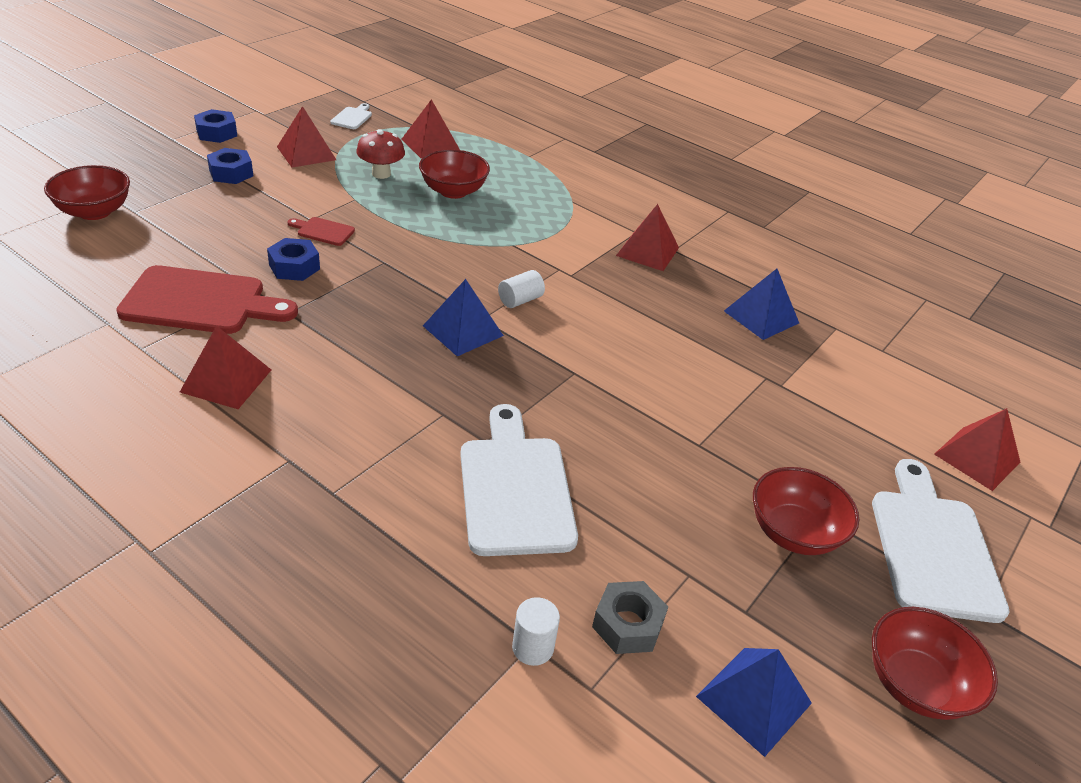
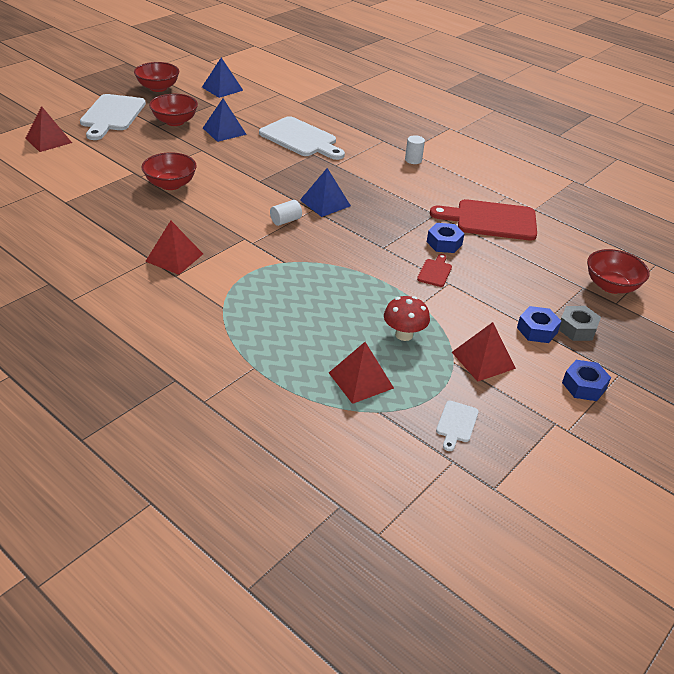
camera: 175 degrees left, 0 degrees up
(226, 380) = (452, 181): red pyramid -> none
(323, 231) = (435, 272): red cutting board -> red cutting board turned 90 degrees counterclockwise
(453, 191) = (334, 315): red bowl -> red bowl (170, 184)
(514, 488) = (301, 139): white cutting board -> white cutting board turned 45 degrees counterclockwise
(533, 647) = (299, 101): white cylinder -> white cylinder (413, 160)
(627, 624) = (262, 104): grey nut -> grey nut (577, 329)
(761, 317) = (115, 209): blue pyramid -> blue pyramid (224, 131)

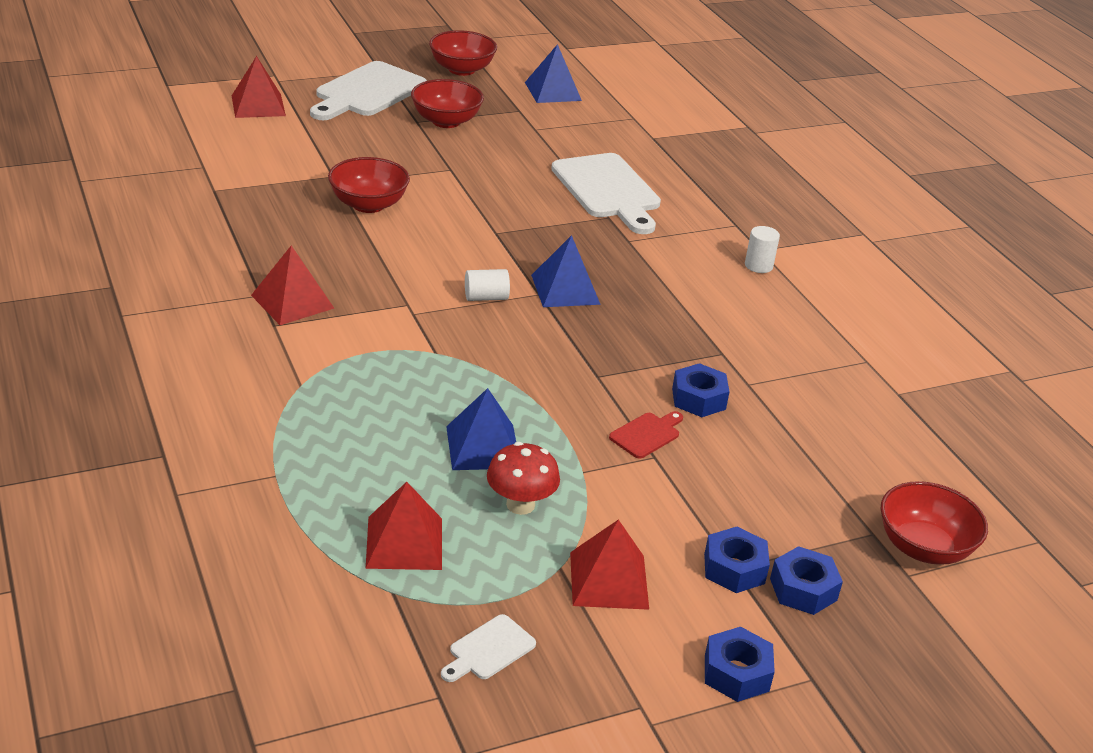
camera: 25 degrees right, 5 degrees down
(224, 131) = (504, 151): blue pyramid -> blue pyramid (483, 447)
(491, 220) = (806, 389): red cutting board -> none
(577, 329) = (803, 589): grey nut -> blue nut

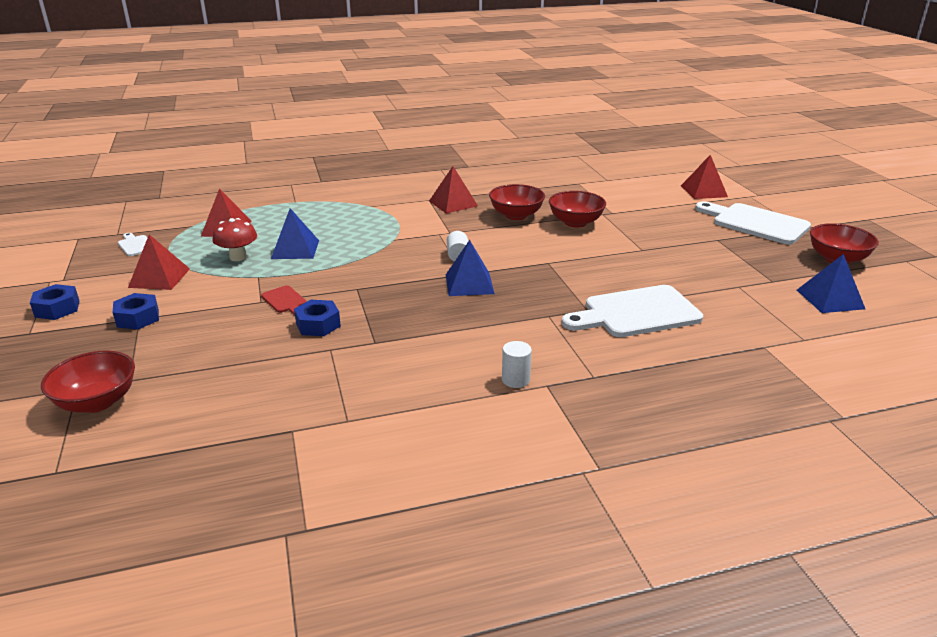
camera: 100 degrees right, 5 degrees down
(446, 121) = (725, 250): red bowl -> red bowl (516, 215)
(803, 589) = (100, 341): blue nut -> none

